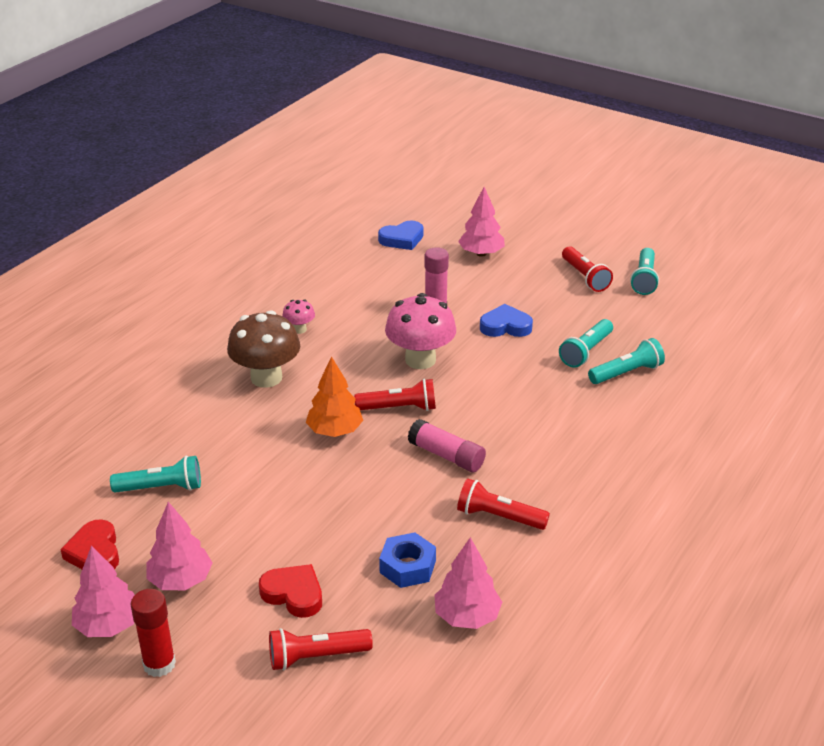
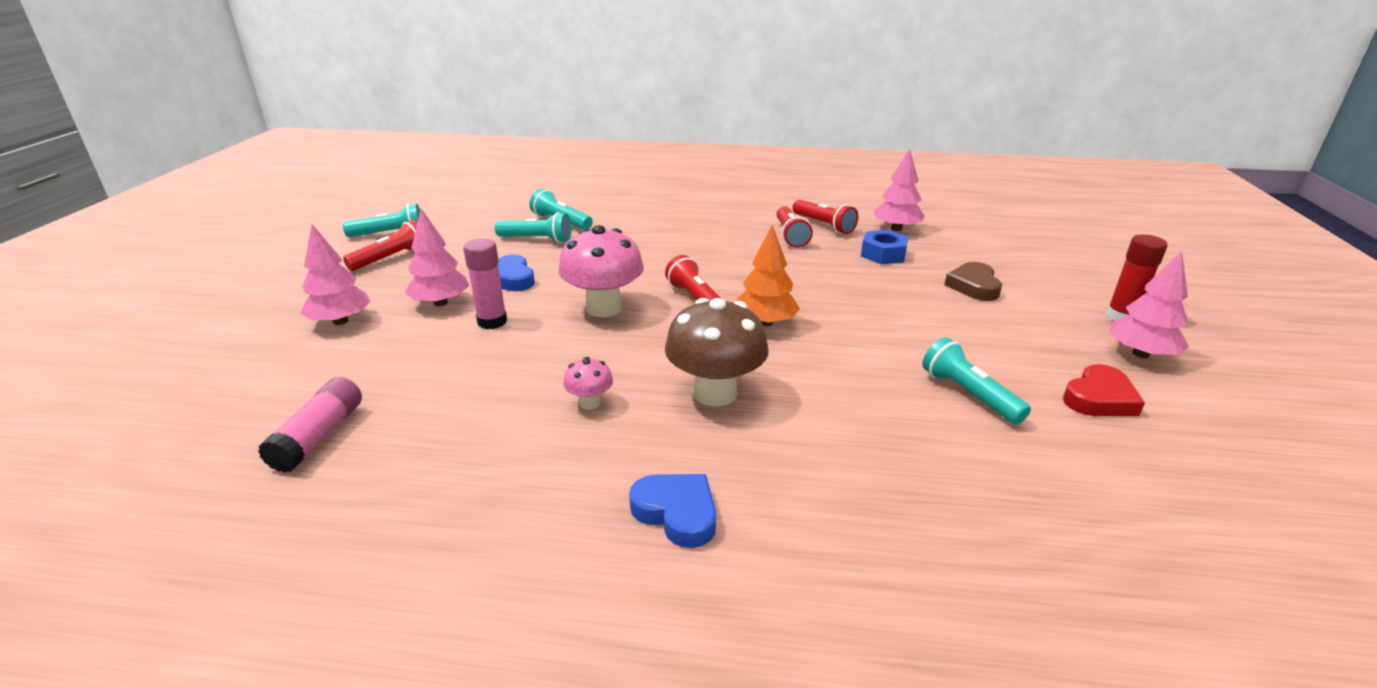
camera: 115 degrees left, 5 degrees down
(180, 580) = (1044, 337): pink tree -> pink tree (440, 303)
(293, 594) = (973, 286): red heart -> brown heart
(316, 657) = (1007, 264): red flashlight -> red flashlight (824, 225)
(402, 239) = (298, 387): blue heart -> blue heart (677, 513)
(446, 456) = (742, 266): pink glue stick -> pink glue stick (319, 436)

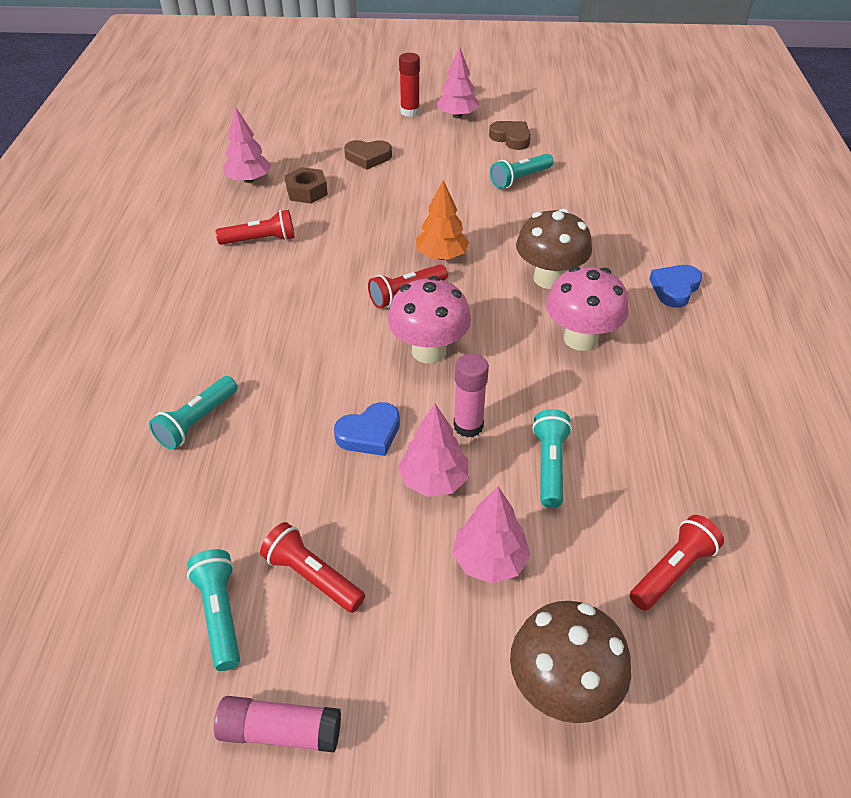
camera: 95 degrees left, 15 degrees up
(203, 341) = (562, 689): none -> brown mushroom
(319, 436) = (679, 490): pink glue stick -> pink glue stick (280, 731)
(537, 239) = (255, 434): turquoise flashlight -> turquoise flashlight (550, 466)
(590, 403) = (580, 339): pink mushroom -> pink mushroom, size x2.08
(824, 225) = (235, 219): red flashlight -> red flashlight (672, 571)
(883, 254) = (307, 191): blue nut -> brown nut
(1099, 398) = (511, 138): red heart -> brown heart

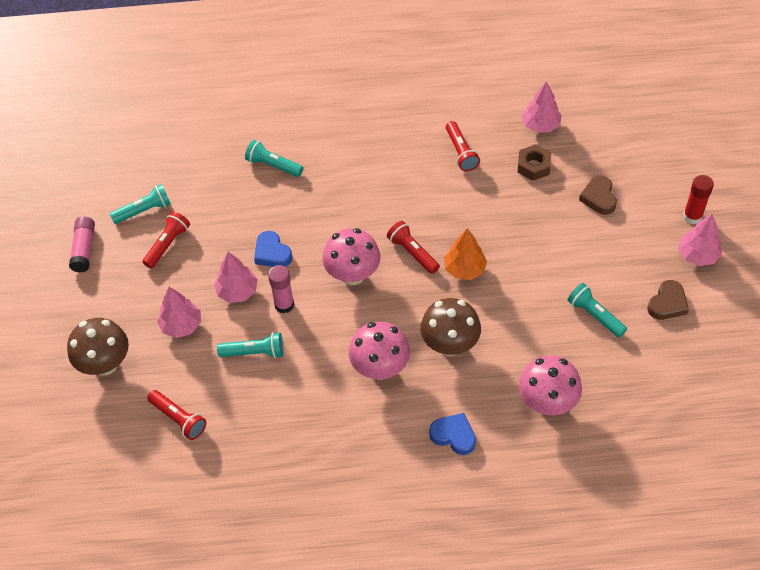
camera: 85 degrees right, 10 degrees up
(627, 220) = (547, 402): none -> pink mushroom

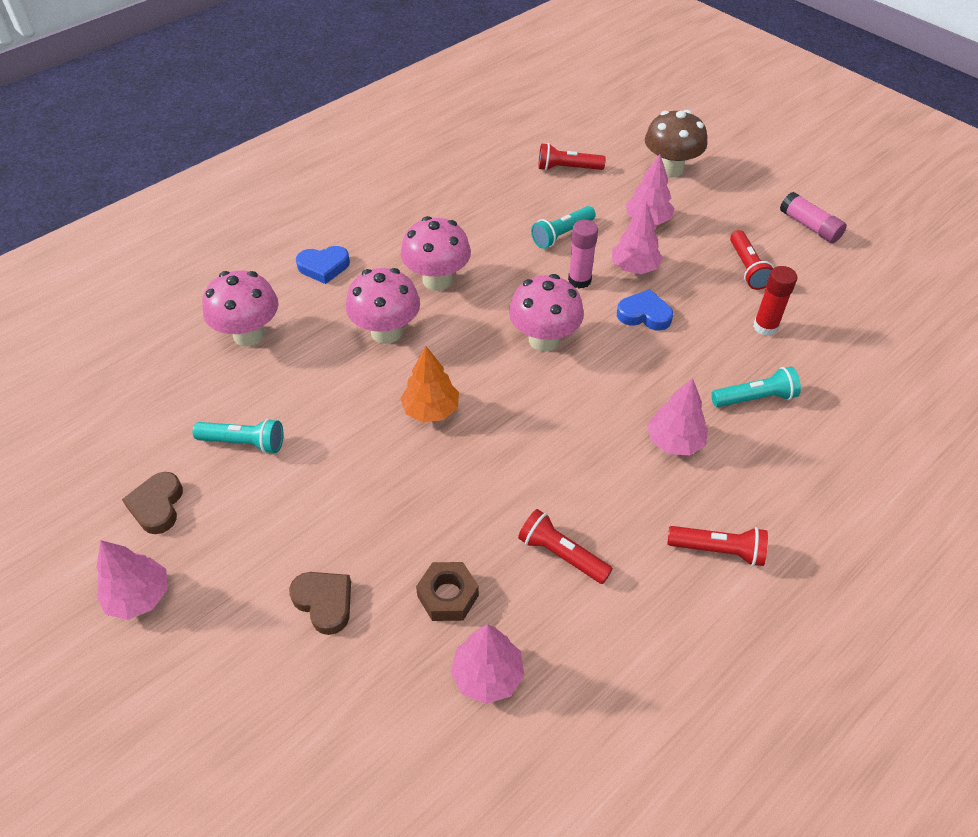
camera: 140 degrees right, 5 degrees down
(144, 211) = (810, 282): turquoise flashlight -> none
(345, 169) = (674, 442): none -> pink tree
(412, 253) = (504, 395): red flashlight -> red flashlight (718, 550)
(450, 344) = (386, 332): brown mushroom -> pink mushroom
(692, 216) = (169, 656): red glue stick -> red glue stick (765, 327)

